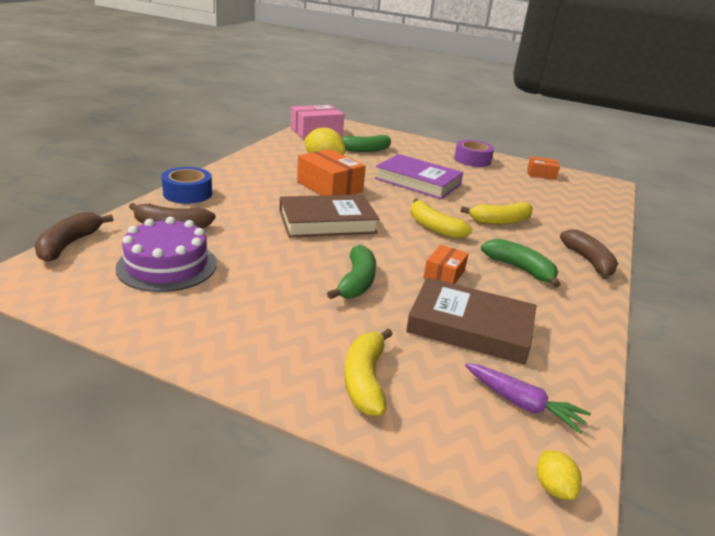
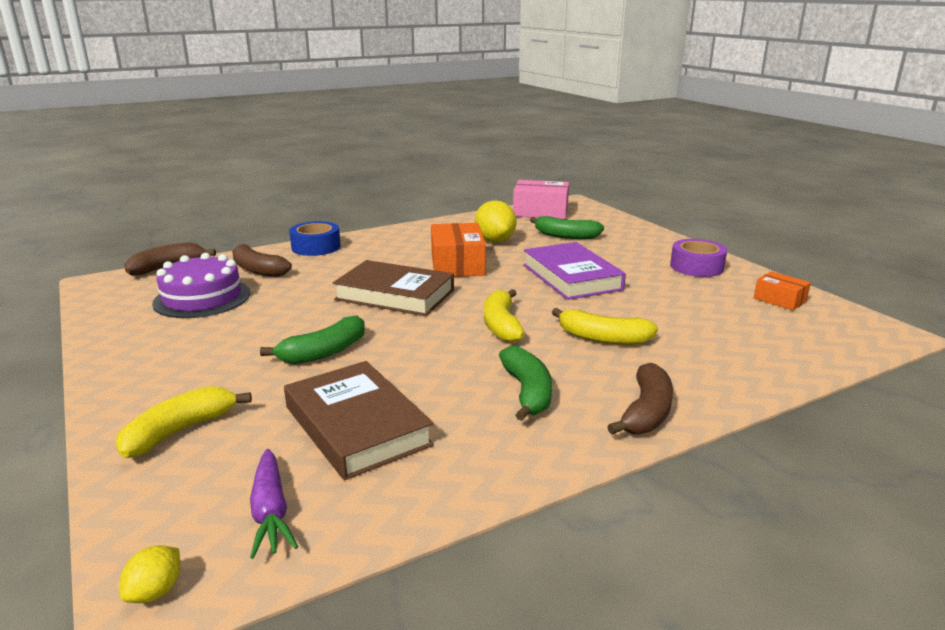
camera: 40 degrees right, 5 degrees down
(444, 274) = (425, 371): orange box -> none

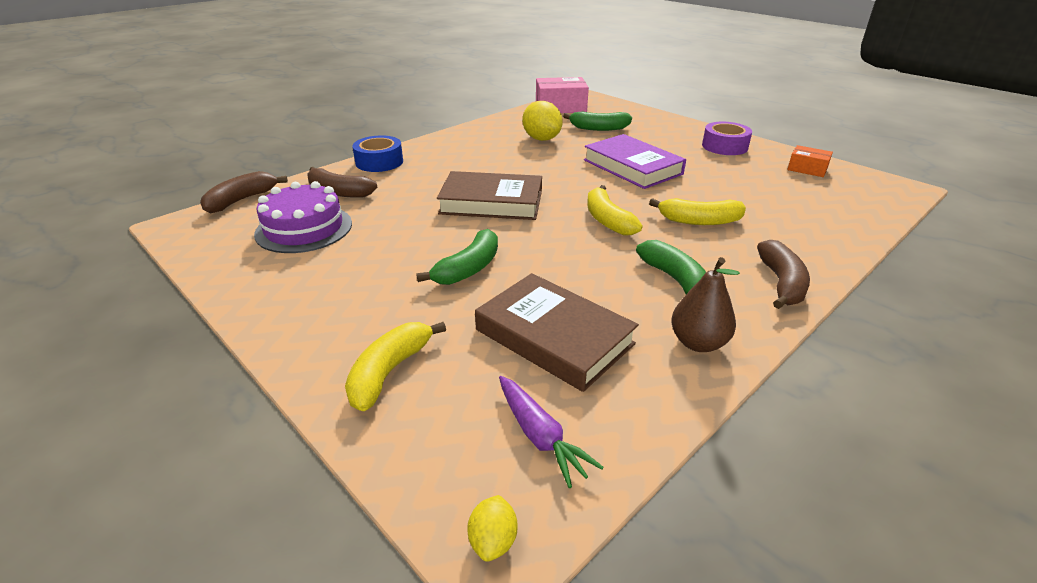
camera: 15 degrees left, 10 degrees up
(457, 264) = (525, 166): orange box -> none
(501, 455) = (698, 343): none -> brown pear

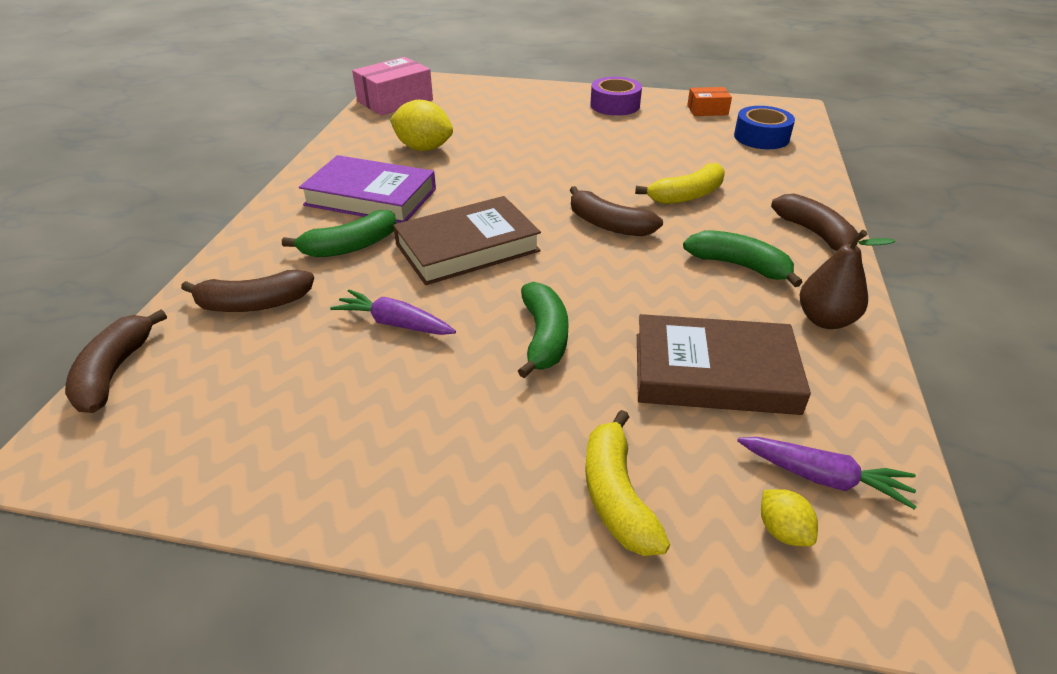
camera: 35 degrees left, 5 degrees up
(304, 228) = (274, 374): purple cake -> none
(379, 162) = (255, 242): blue tape -> blue tape (761, 137)
(394, 228) = (395, 323): none -> purple carrot
(493, 541) = (908, 597): yellow lemon -> yellow lemon (782, 531)
(598, 128) = (470, 117): green banana -> green banana (350, 247)
(607, 220) = (608, 224): yellow banana -> brown banana
(632, 167) = (559, 155): purple book -> purple book (370, 197)

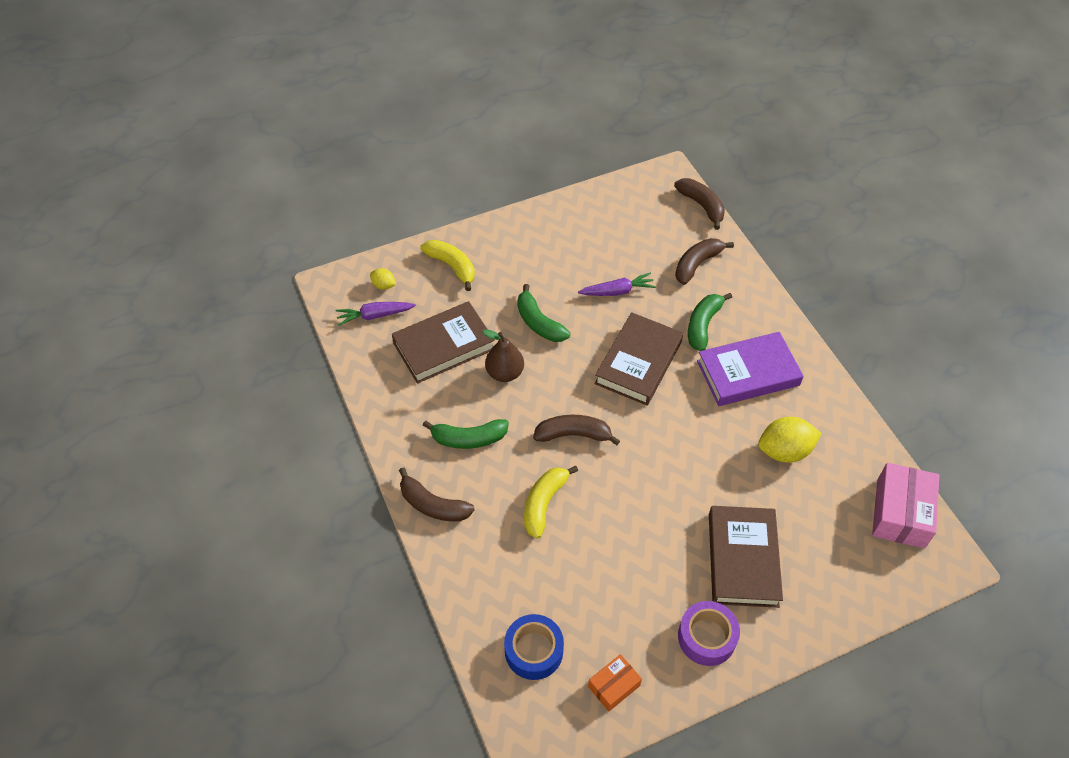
camera: 145 degrees right, 15 degrees up
(542, 120) = (743, 559): none -> brown book
(825, 320) = (401, 416): brown pear -> brown pear (505, 373)

